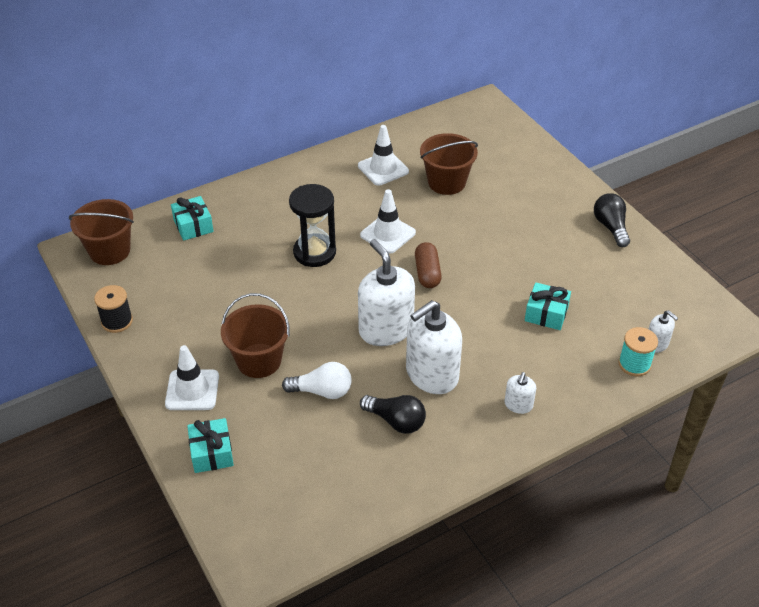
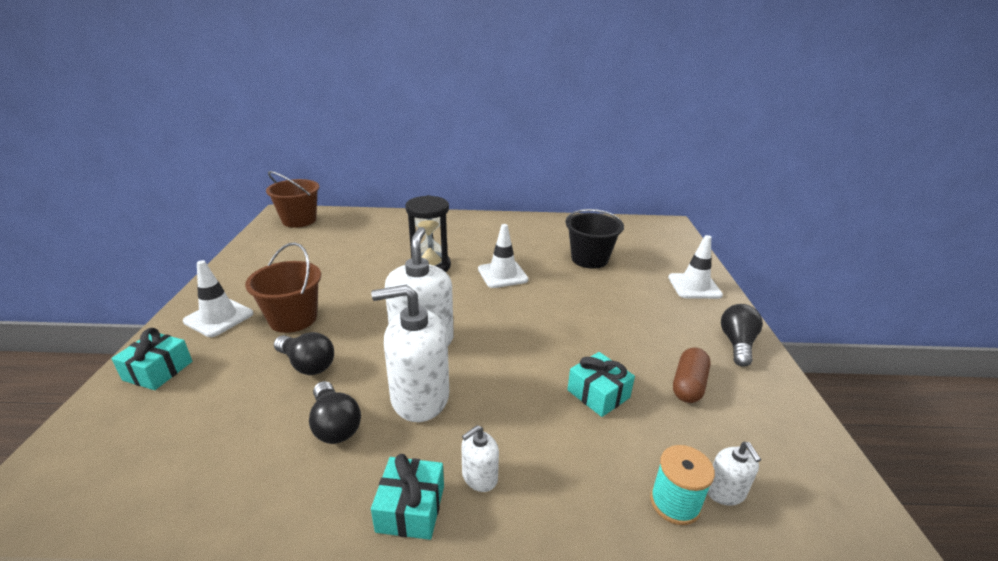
camera: 30 degrees right, 15 degrees down
(117, 321) = (243, 256): black spool -> none
(193, 226) = (368, 225): turquoise gift -> turquoise gift (411, 508)
(322, 391) = (307, 364): white light bulb -> black light bulb
(383, 169) = (543, 236): white traffic cone -> white traffic cone (694, 286)
(427, 273) = (507, 312): brown capsule -> brown capsule (688, 385)
(446, 182) = (589, 259): brown bucket -> black bucket

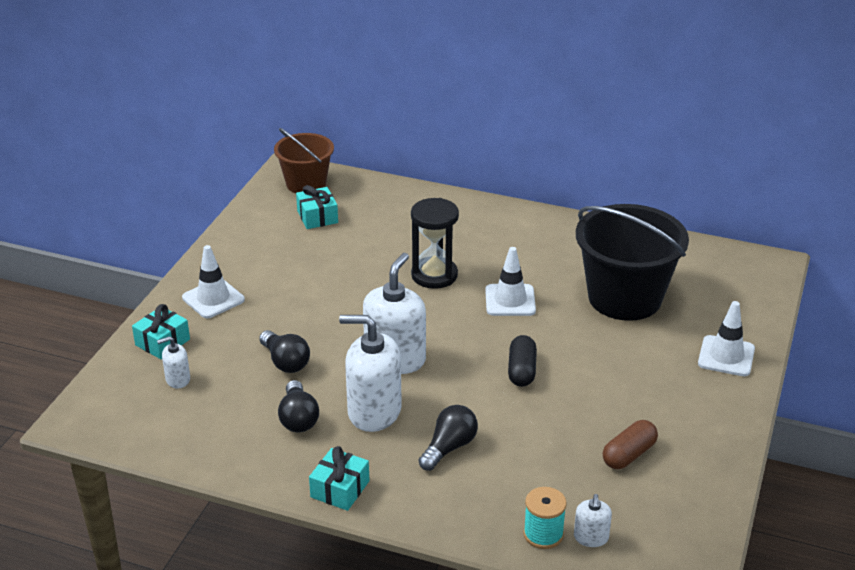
camera: 20 degrees right, 5 degrees up
(293, 319) = (280, 313): brown bucket -> none
(479, 477) = (399, 481): white soap dispenser -> white soap dispenser (177, 379)
(544, 328) = (522, 371): none -> black capsule
(589, 259) = (624, 298): black bucket -> black bucket, size x1.63
(598, 394) = (535, 443): turquoise gift -> turquoise gift (317, 217)
(737, 344) = (715, 428): black light bulb -> black light bulb (449, 447)

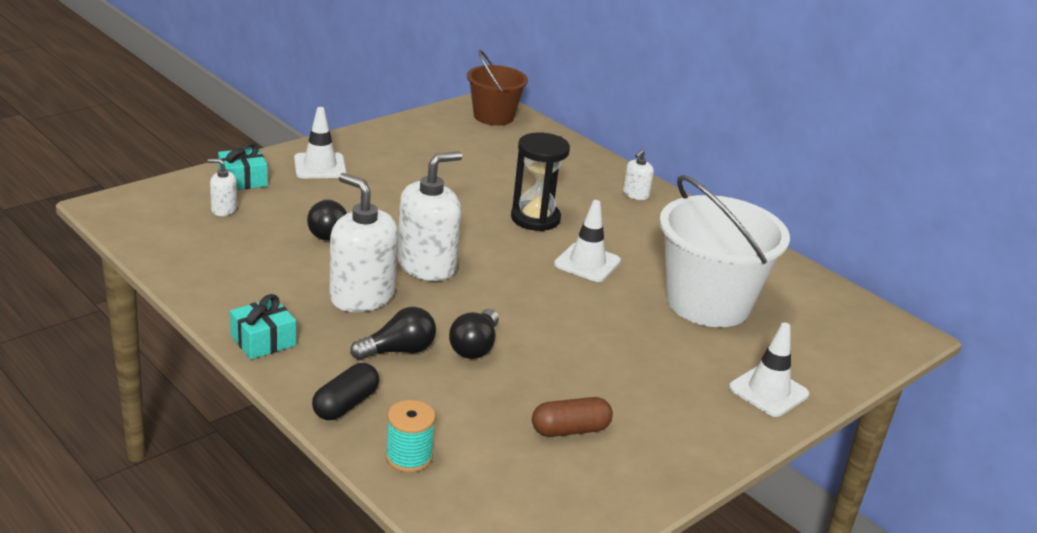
camera: 25 degrees right, 5 degrees down
(298, 418) = (290, 275): black light bulb -> black light bulb (475, 346)
(317, 217) = (476, 142): turquoise gift -> none
(522, 371) = (537, 320): black capsule -> black capsule (346, 404)
(591, 537) = (453, 481): white soap dispenser -> white soap dispenser (635, 194)
(624, 298) = (708, 303): black bucket -> white bucket

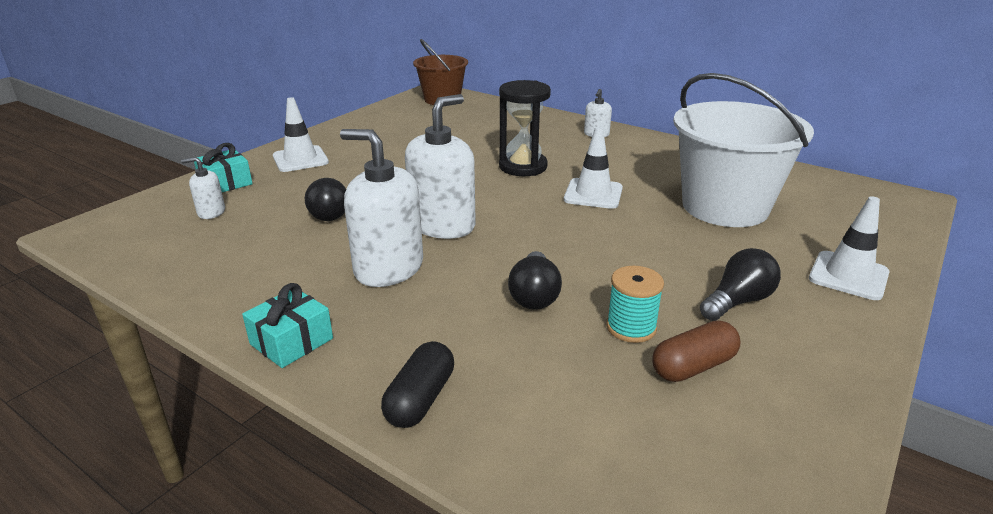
camera: 10 degrees left, 0 degrees up
(398, 351) = (454, 318): black light bulb -> black light bulb (737, 301)
(409, 457) = (530, 453): turquoise spool -> turquoise spool (631, 327)

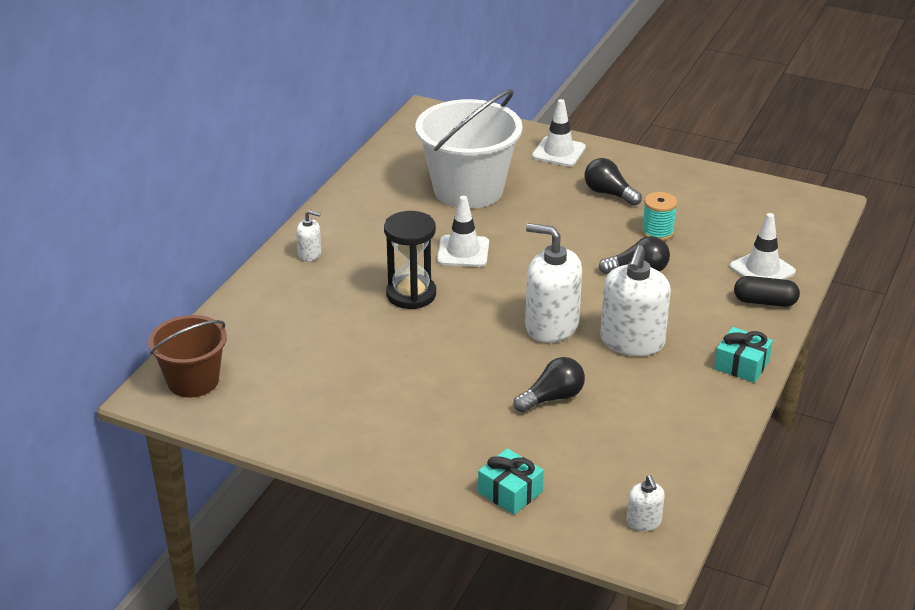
camera: 100 degrees left, 5 degrees up
(211, 212) = (579, 476): white soap dispenser -> white soap dispenser (644, 522)
(300, 159) = (429, 454): white traffic cone -> white traffic cone (762, 269)
(693, 366) = (685, 212): brown capsule -> none

